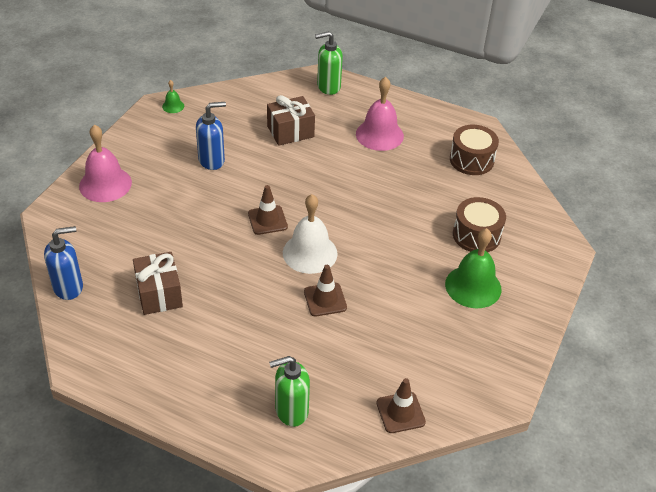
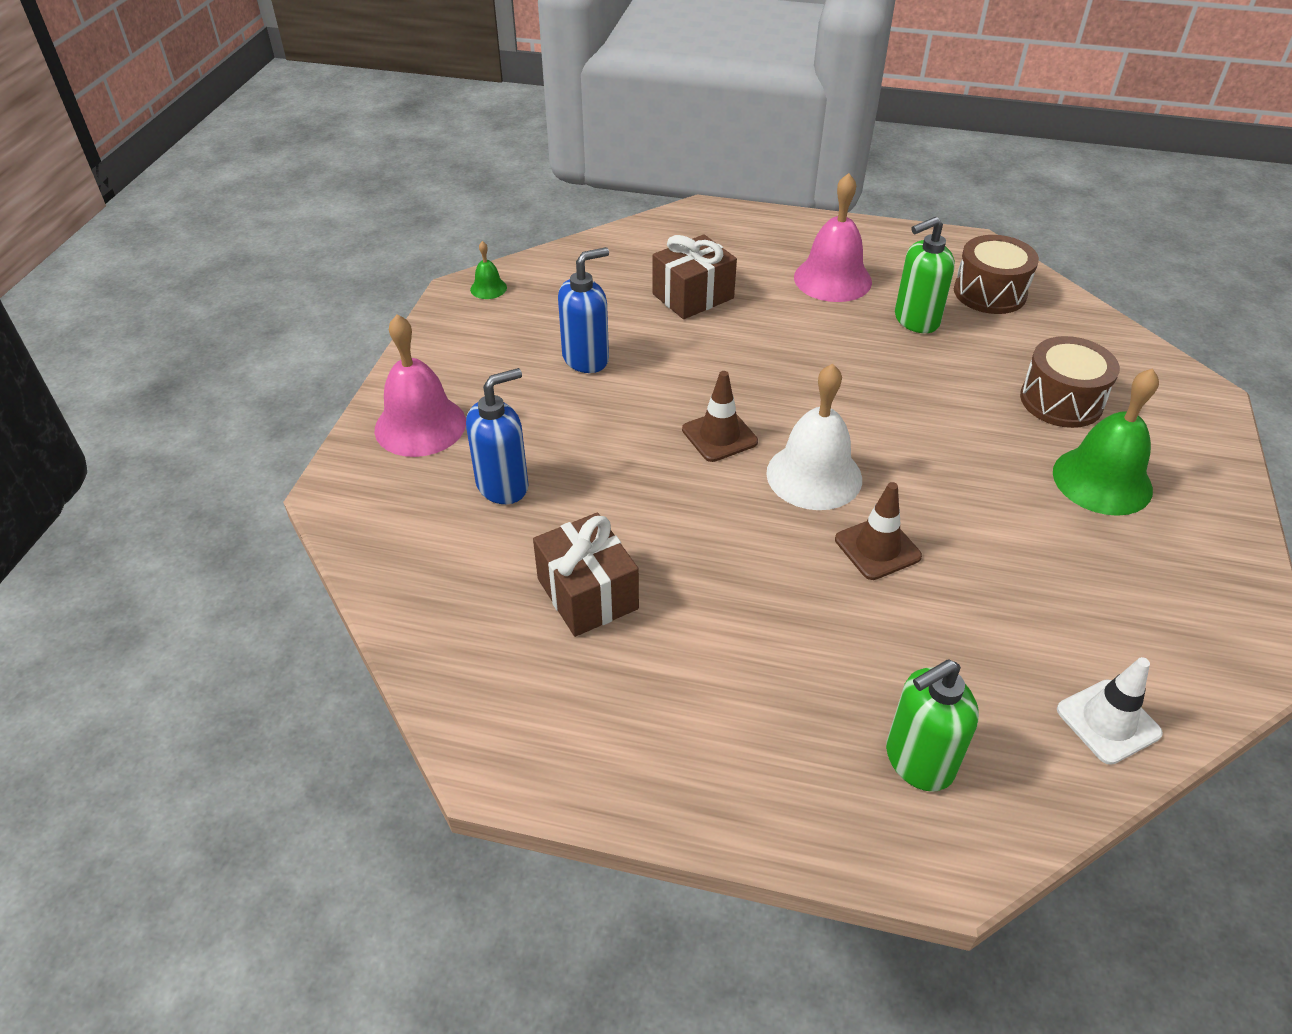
camera: 10 degrees left, 0 degrees up
(68, 287) = (417, 614): blue soap dispenser -> blue soap dispenser (503, 485)
(328, 87) = (720, 225): green soap dispenser -> green soap dispenser (916, 320)
(400, 412) = (1108, 721): brown traffic cone -> white traffic cone

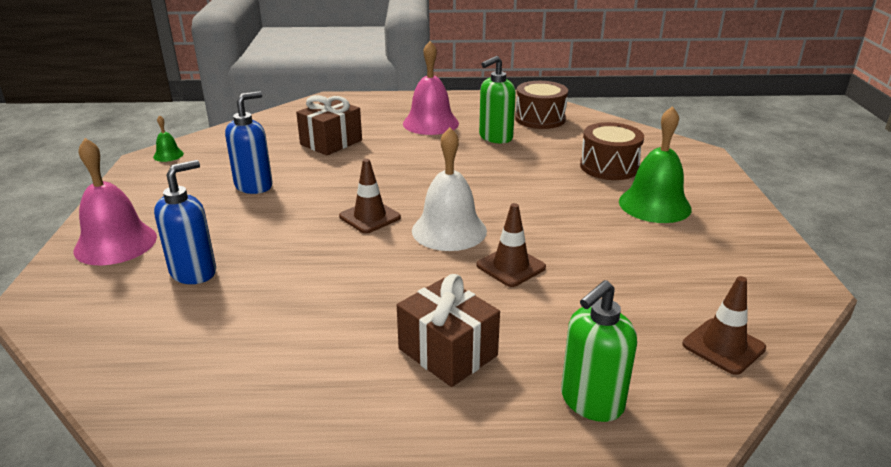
camera: 15 degrees left, 15 degrees down
(587, 594) = (279, 334): brown gift -> brown gift (447, 352)
(1108, 721) = (723, 346): white traffic cone -> brown traffic cone

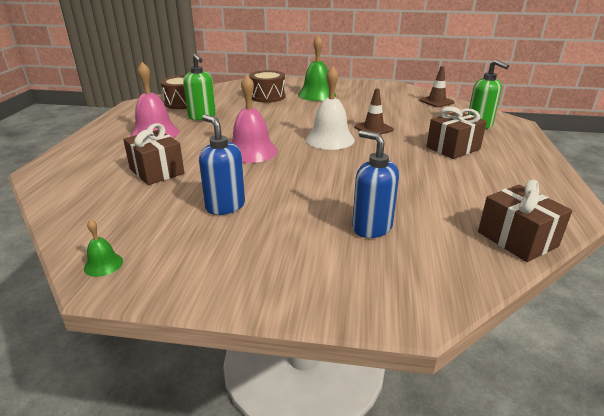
camera: 80 degrees left, 0 degrees up
(115, 243) = (313, 277): pink bell -> pink bell (251, 151)
(137, 389) = (517, 239): none -> brown gift
(370, 217) = (304, 161): brown traffic cone -> none

